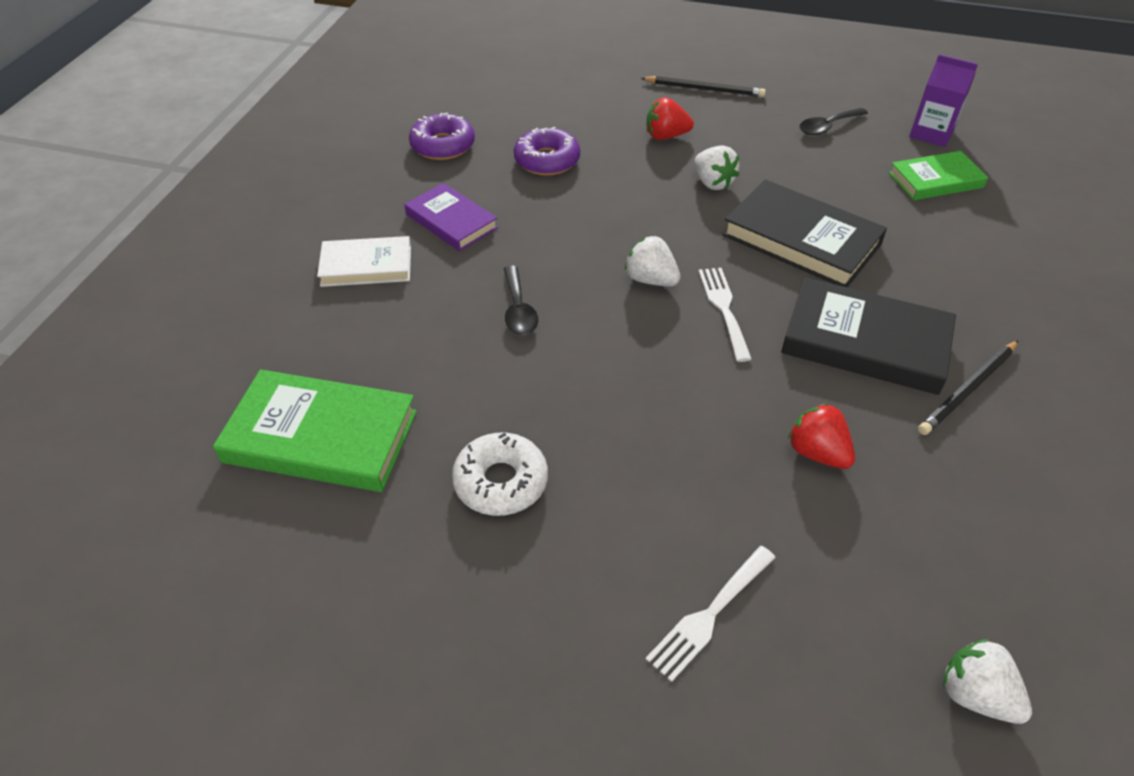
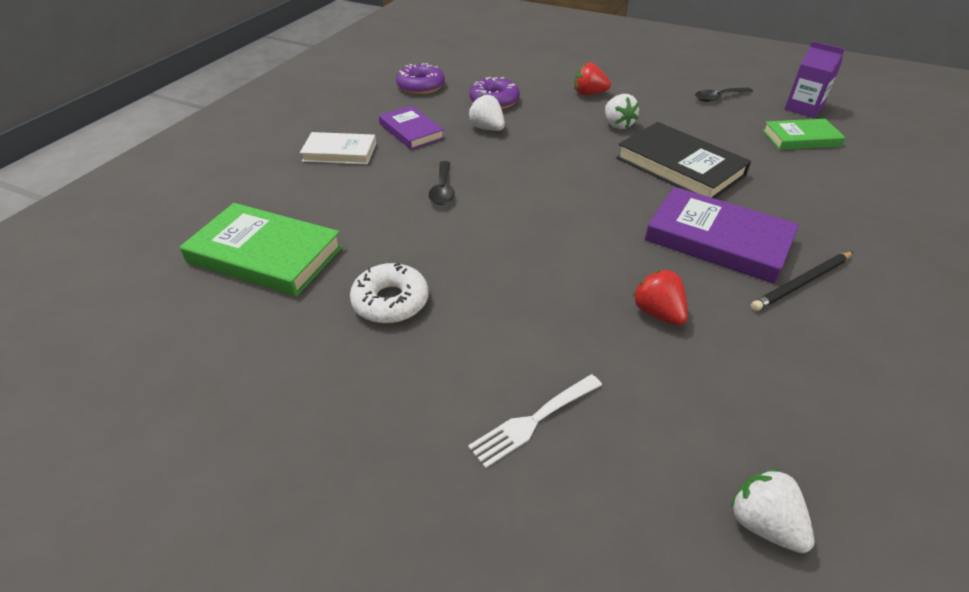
camera: 10 degrees right, 5 degrees down
(651, 280) = (551, 181): white strawberry -> white strawberry (487, 128)
(704, 89) = (627, 68): black pencil -> none
(723, 308) = (604, 205): white fork -> none
(865, 342) = (718, 240): black book -> purple book

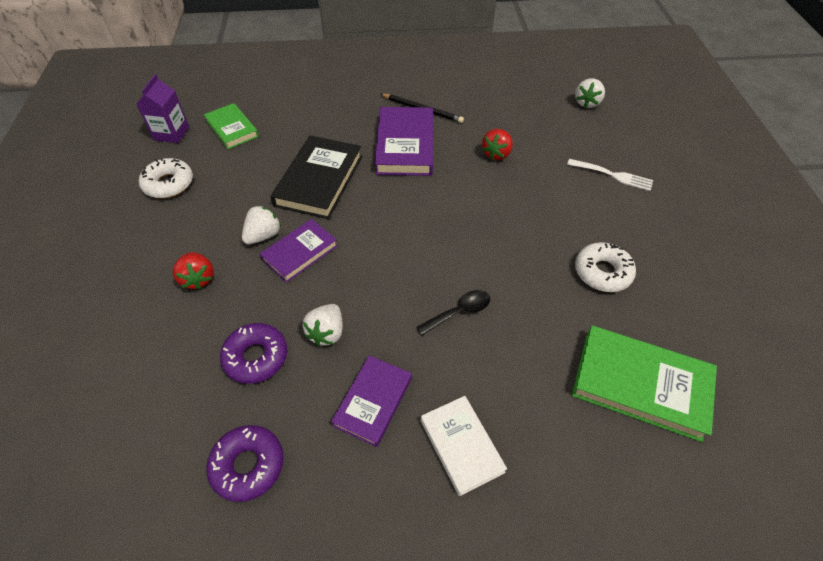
camera: 120 degrees left, 10 degrees up
(265, 255) = (640, 384): green book -> green book turned 60 degrees counterclockwise
(583, 136) = (300, 252): none -> purple book
(718, 97) = (168, 184): black spoon -> white donut

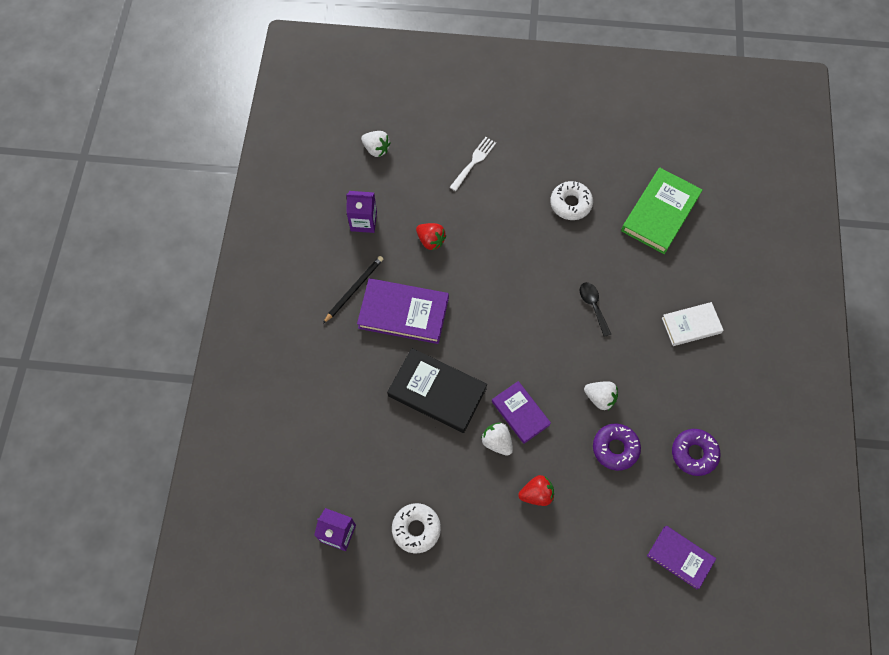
camera: 80 degrees left, 15 degrees up
(232, 129) = (344, 471): green book -> none
(373, 402) = (657, 373): purple book -> purple book (680, 557)
(499, 106) = (363, 221): none -> purple carton

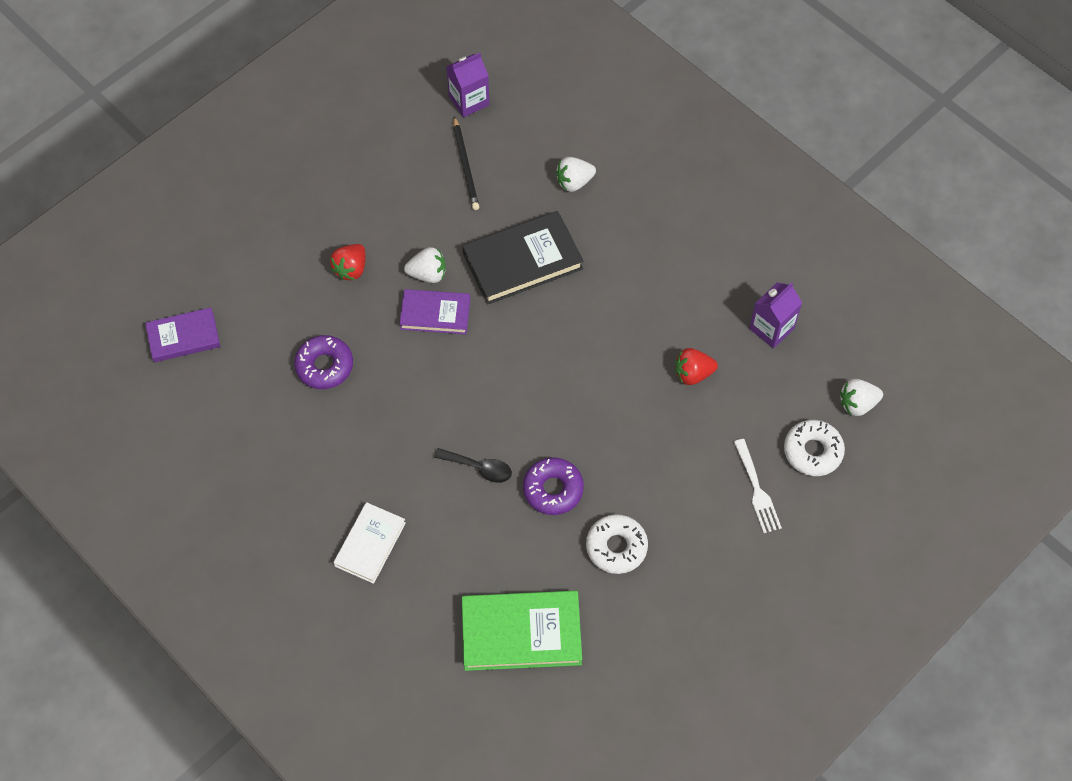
camera: 130 degrees right, 5 degrees down
(354, 289) = (697, 267): black pencil -> black pencil (465, 166)
(403, 313) = (631, 291): purple book -> none
(416, 529) = (415, 157): white donut -> white donut (812, 451)
(600, 398) = (382, 393): white strawberry -> white strawberry (574, 182)
(660, 213) = (521, 633): green book -> green book turned 75 degrees counterclockwise
(694, 453) = (252, 429): purple donut -> purple donut (553, 489)

